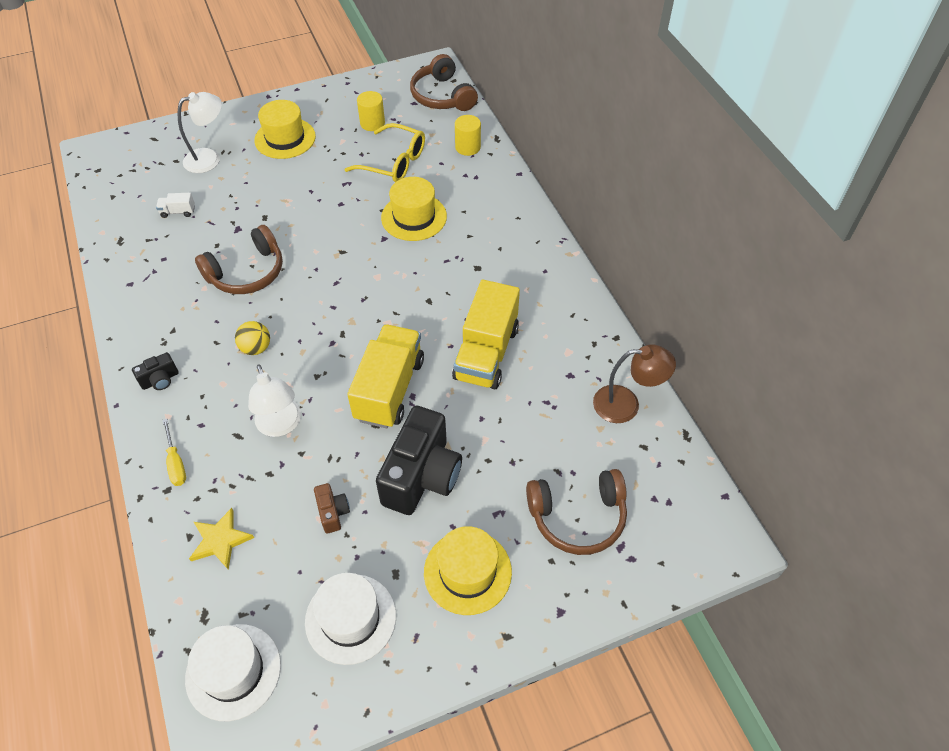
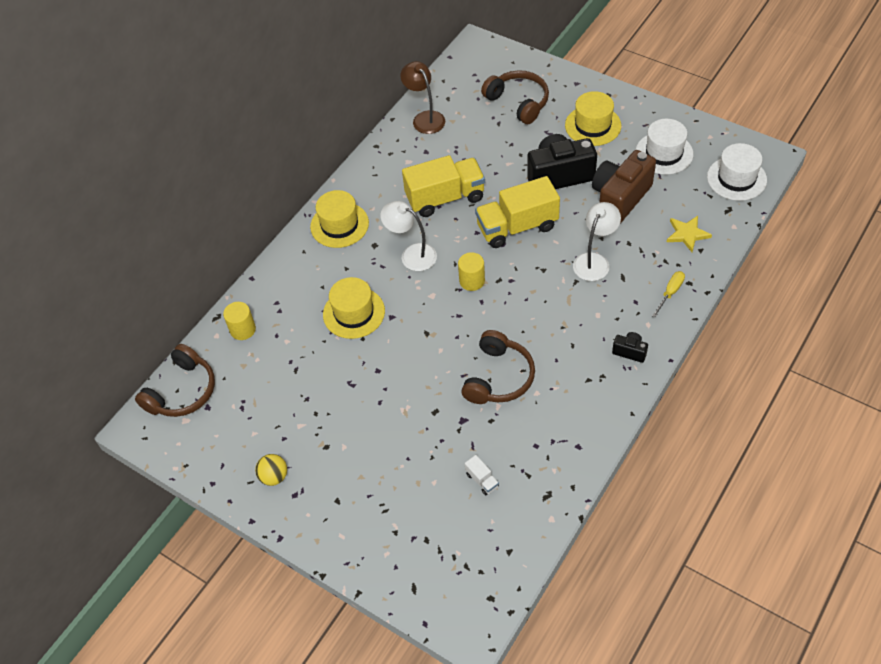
camera: 120 degrees left, 0 degrees up
(209, 158) = (402, 513): white lamp -> white lamp (412, 254)
(247, 272) = (498, 377): brown headphones -> brown headphones turned 90 degrees clockwise
(256, 348) = (555, 318): yellow ball -> yellow ball (274, 476)
(285, 138) = (330, 473): yellow hat -> yellow hat (339, 225)
(333, 512) = (620, 198): brown camera -> brown camera, size x2.23
(372, 123) = (259, 419): yellow cylinder -> yellow cylinder (472, 281)
(394, 162) = (300, 368): yellow glasses -> none

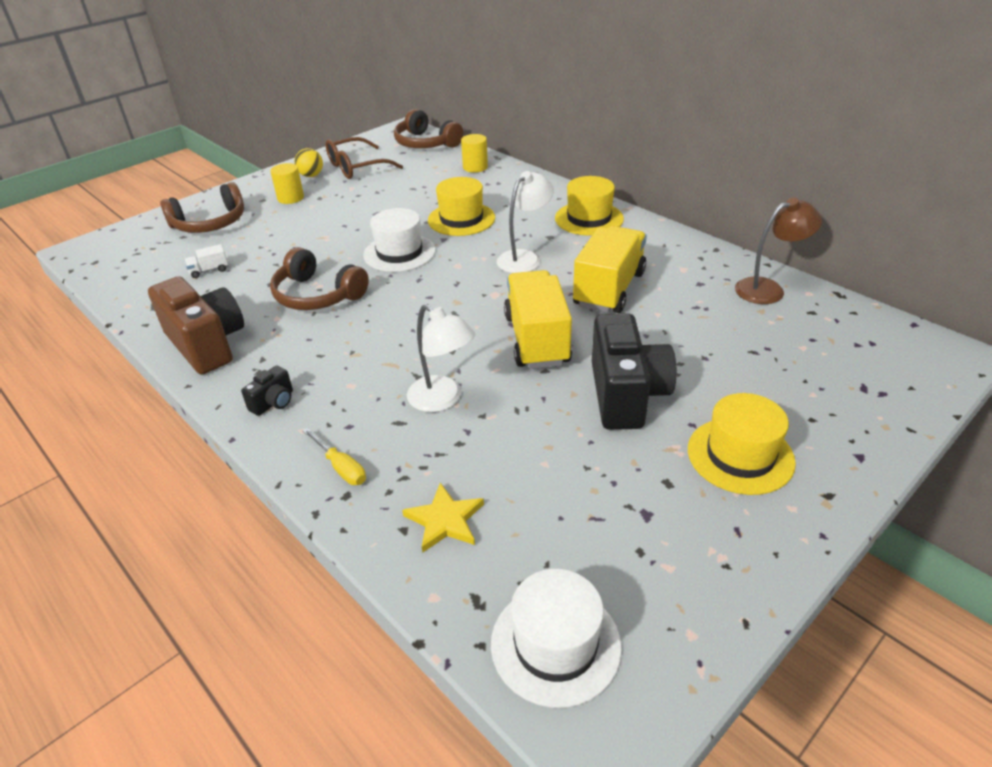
camera: 100 degrees right, 15 degrees down
(249, 438) = (357, 167): none -> brown glasses
(445, 198) = (609, 289): yellow truck -> yellow truck turned 150 degrees counterclockwise
(472, 281) = (464, 293): yellow cylinder -> yellow cylinder (290, 198)
(518, 102) = (803, 378): brown headphones -> brown headphones (210, 223)
(620, 198) = (557, 453): brown camera -> brown camera (207, 344)
(664, 153) = (653, 539): white hat -> white hat (399, 253)

